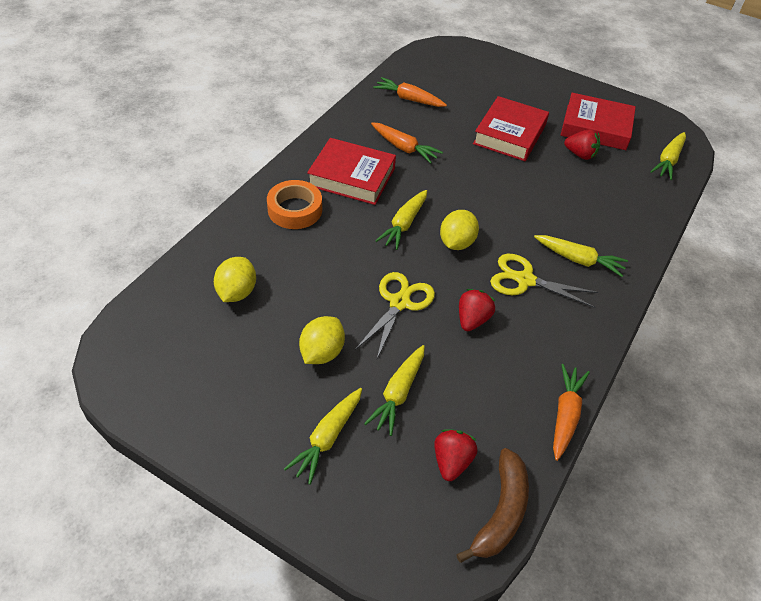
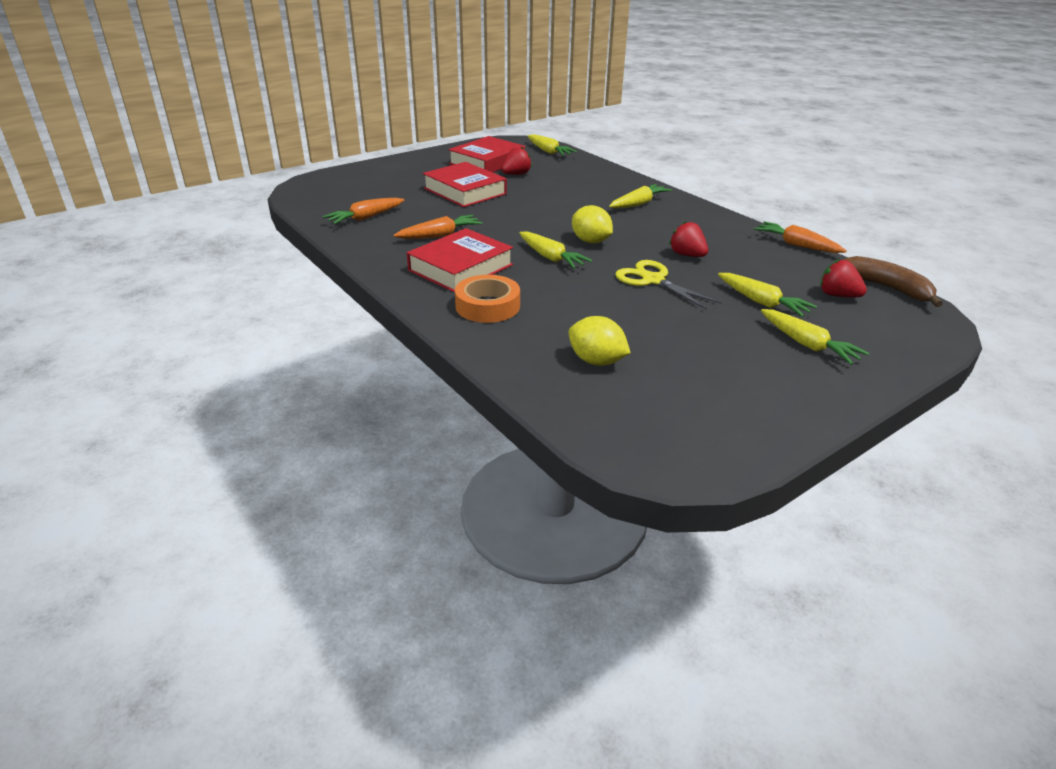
camera: 65 degrees left, 15 degrees down
(322, 352) = (702, 328): yellow lemon -> none
(525, 280) = (651, 226): yellow scissors -> none

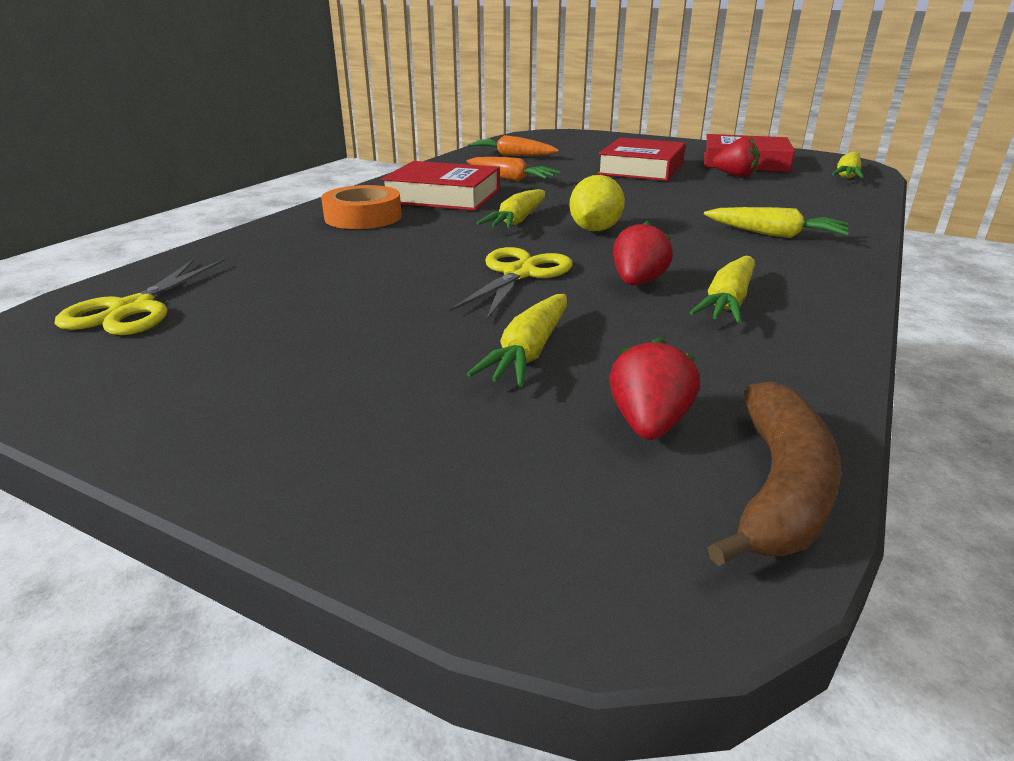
camera: 65 degrees right, 5 degrees down
(596, 361) = (261, 275): yellow lemon -> none
(633, 415) = (133, 309): none -> yellow scissors
(797, 245) = (839, 362): orange carrot -> none
(807, 344) = (396, 406): yellow carrot -> yellow carrot (728, 302)

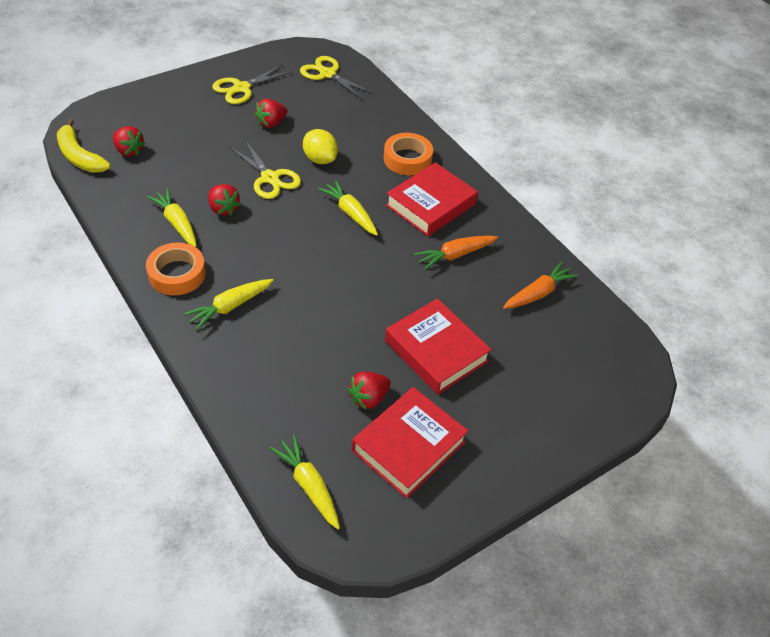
camera: 115 degrees right, 20 degrees up
(248, 377) = (241, 88): none -> yellow scissors
(364, 311) = (271, 123): none -> red strawberry
(529, 352) = (196, 148): yellow carrot -> none
(595, 230) = (307, 236): yellow lemon -> yellow lemon (320, 159)
(779, 488) = (80, 156): brown banana -> yellow banana
(802, 272) = (177, 274): none -> orange tape

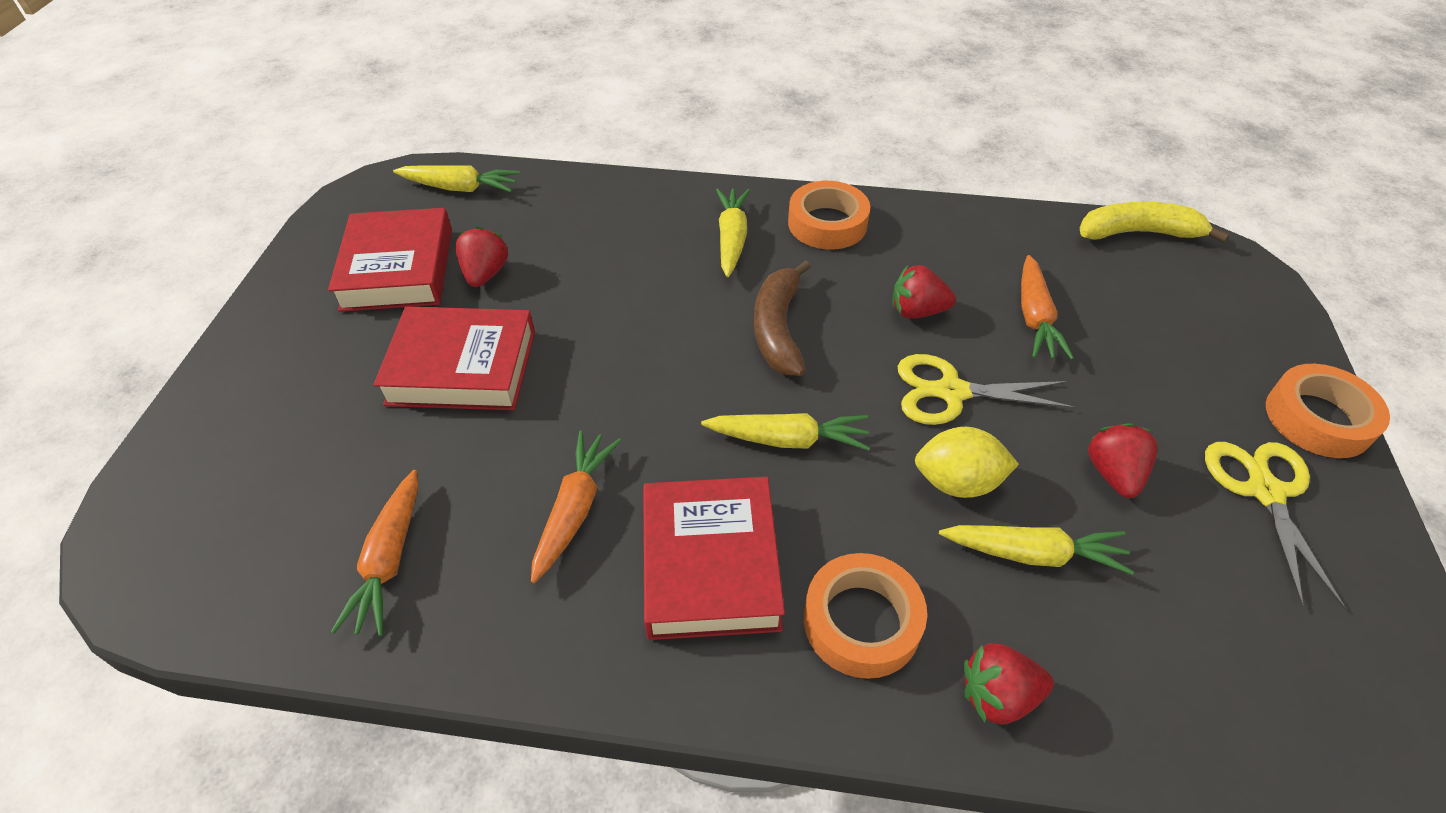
camera: 135 degrees right, 0 degrees up
(129, 151) = (1125, 279): red strawberry -> red strawberry (997, 696)
(177, 223) = (922, 259): yellow carrot -> yellow carrot (1033, 554)
(184, 82) = (1318, 418): none -> orange tape
(190, 170) = (1034, 317): none -> orange carrot
(286, 250) = (778, 329): none -> brown banana
(327, 74) = (1273, 681): yellow scissors -> none

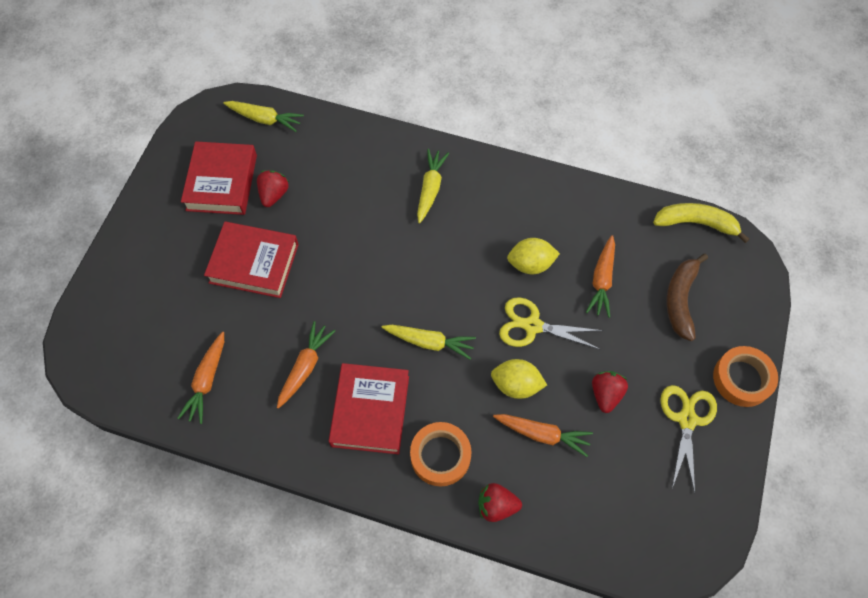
camera: 10 degrees right, 15 degrees up
(778, 329) = (442, 264): brown banana -> brown banana (680, 300)
(827, 223) = (494, 185): orange tape -> none
(917, 311) = (530, 264): red strawberry -> yellow lemon
(1033, 554) = (542, 434): yellow carrot -> orange carrot

